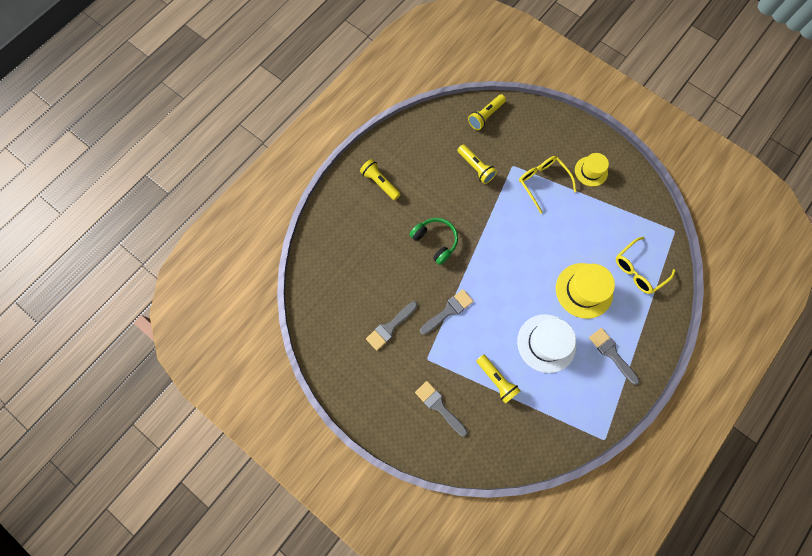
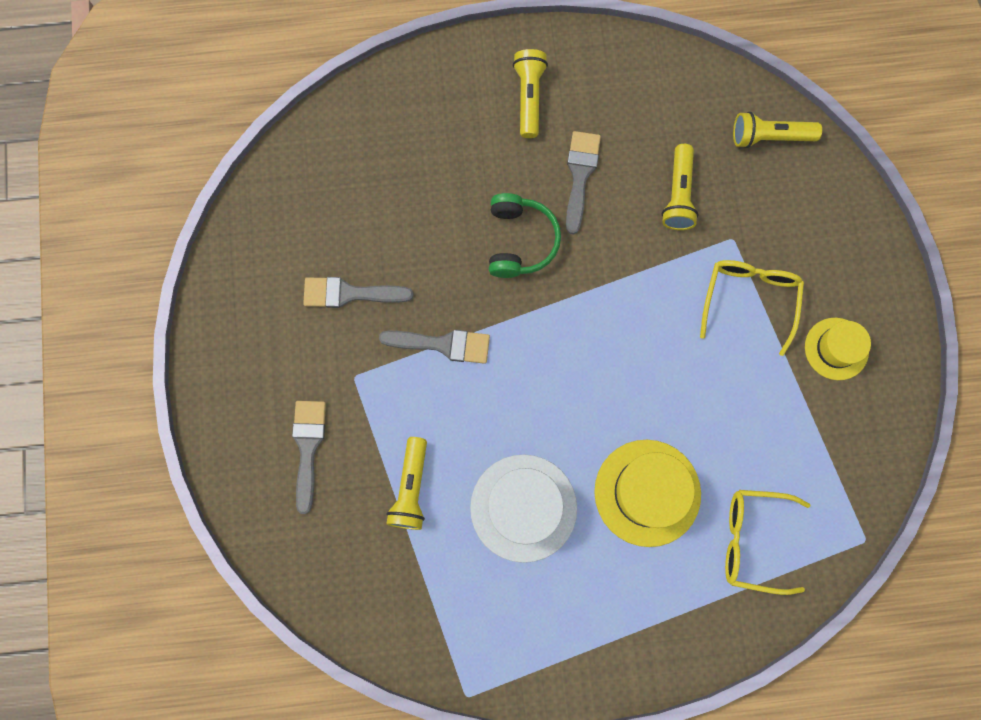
camera: 45 degrees right, 5 degrees up
(611, 353) = (594, 606): grey brush -> grey brush (580, 175)

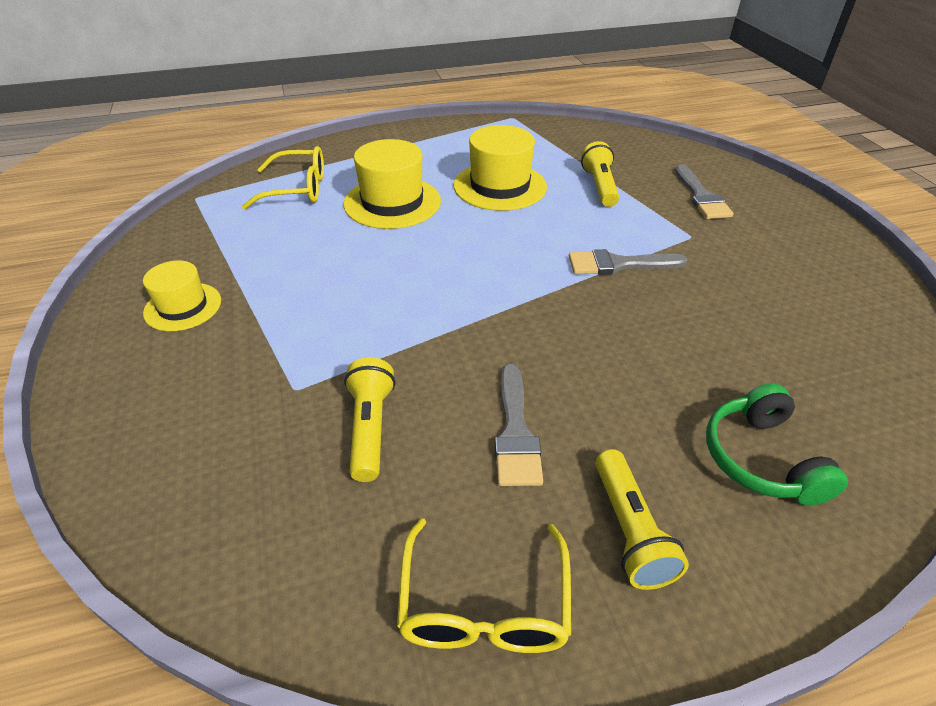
camera: 170 degrees right, 35 degrees down
(350, 293) = (739, 288): grey brush -> none
(520, 241) = (572, 353): green headphones -> green headphones (761, 459)
(523, 508) = (500, 186): white hat -> yellow hat
(749, 301) = (280, 333): yellow glasses -> yellow glasses (484, 603)
(769, 137) = (218, 529): yellow flashlight -> none

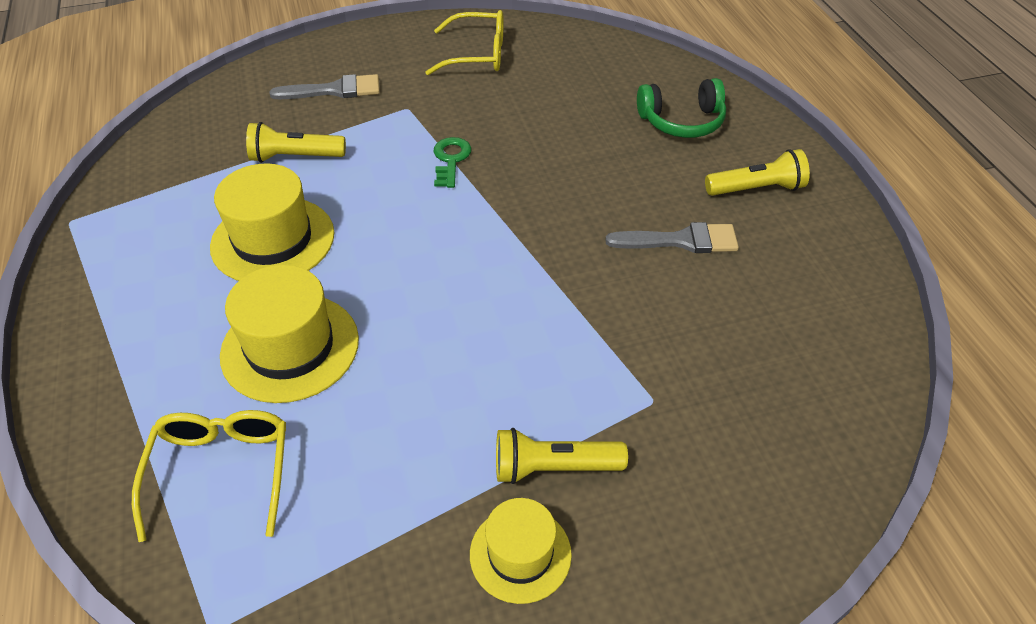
camera: 90 degrees left, 5 degrees up
(370, 427) = (693, 335): yellow flashlight -> yellow flashlight (553, 467)
(484, 603) = (832, 261): yellow glasses -> yellow glasses (476, 55)
(618, 264) = (451, 160): grey brush -> green key

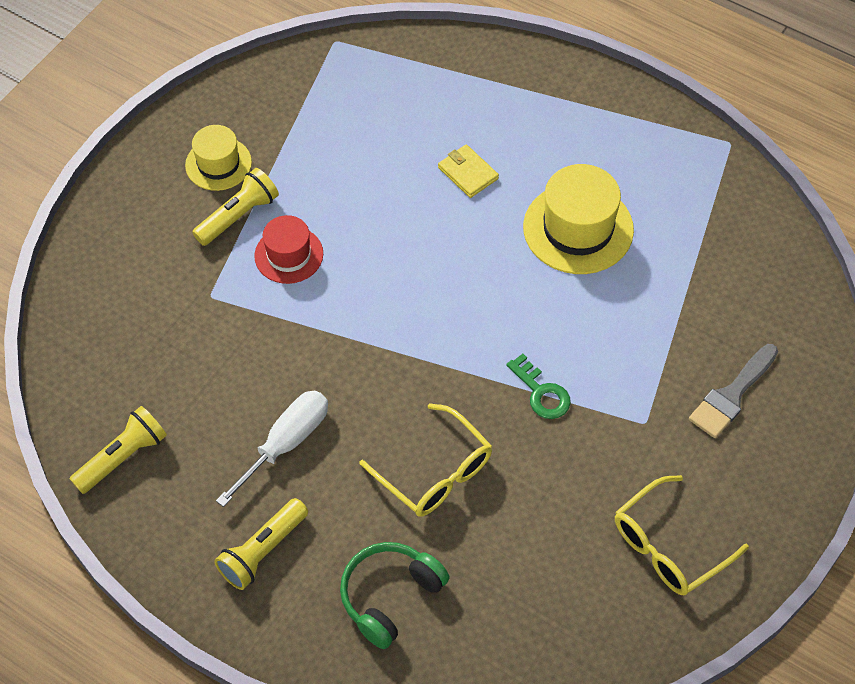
camera: 140 degrees right, 10 degrees up
(221, 473) = (416, 92): yellow glasses -> yellow glasses (434, 471)
(290, 347) = (468, 173): yellow hat -> yellow wallet
(294, 157) = (662, 303): yellow flashlight -> yellow flashlight (123, 457)
(539, 388) = (289, 255): none -> red hat
(681, 240) = (286, 443): grey brush -> white screwdriver

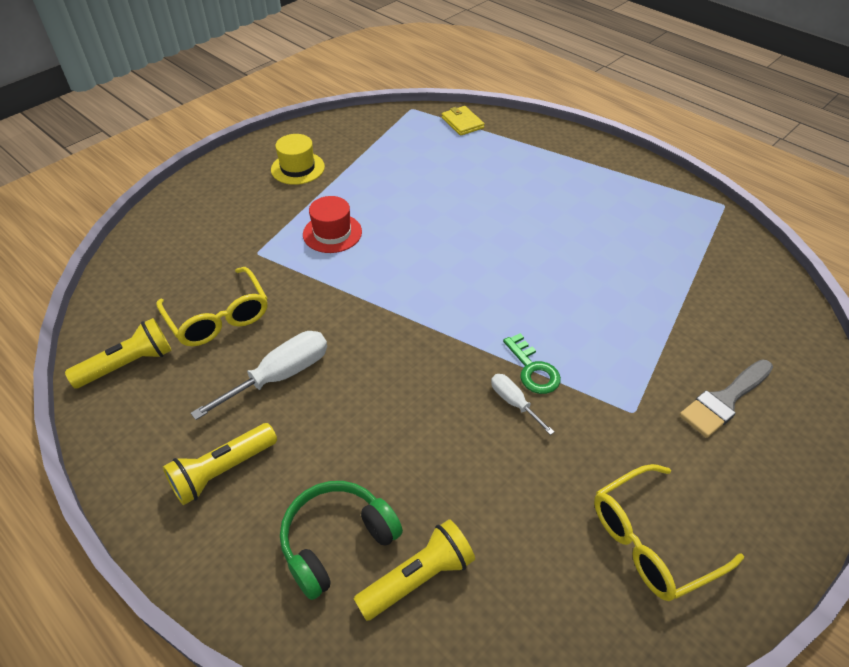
camera: 10 degrees right, 10 degrees down
(239, 216) = (301, 202): yellow flashlight -> yellow flashlight (418, 577)
(434, 471) = (414, 423): yellow glasses -> yellow glasses (218, 317)
(468, 173) = (496, 198): yellow wallet -> yellow wallet (462, 123)
(528, 432) = (514, 402): none -> white screwdriver
(578, 228) = (585, 246): yellow hat -> none

